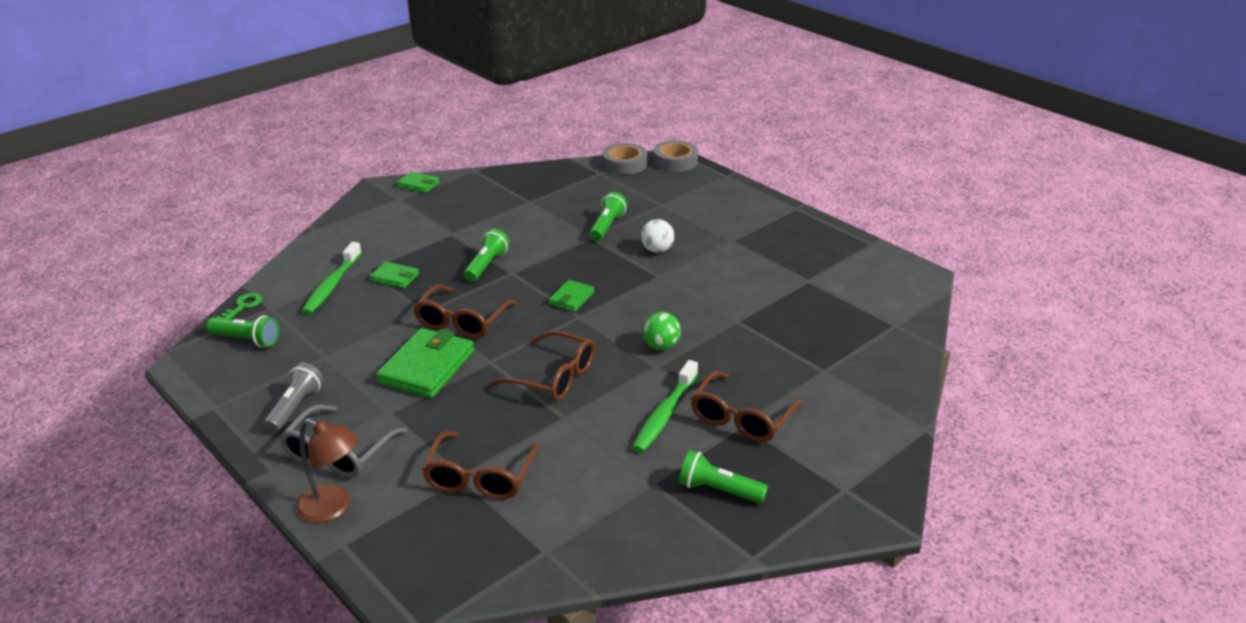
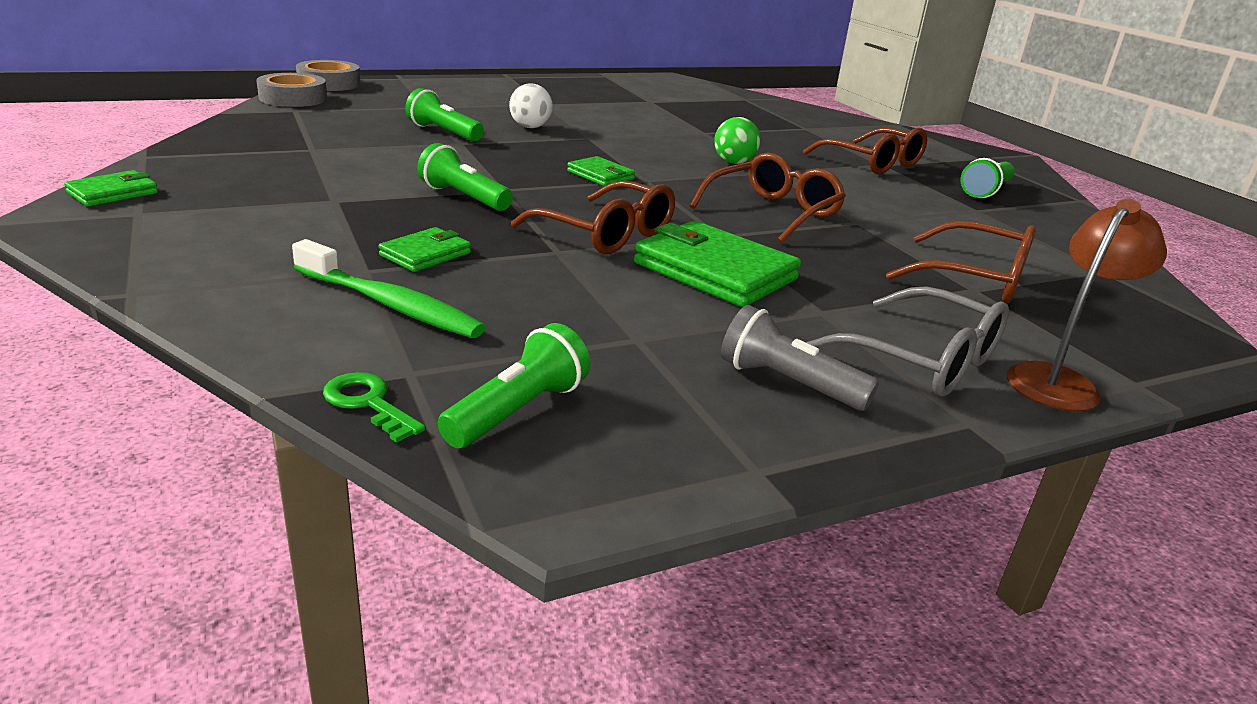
camera: 75 degrees left, 5 degrees down
(664, 414) = (861, 184): green toothbrush -> none

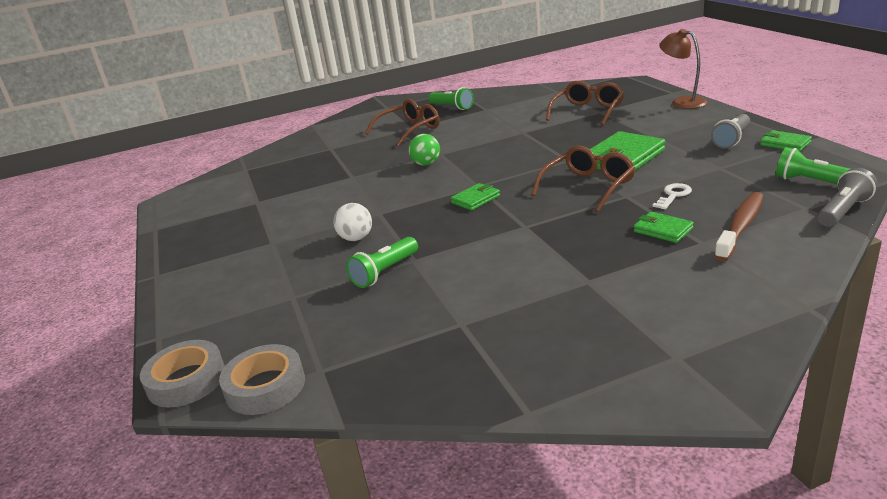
camera: 80 degrees left, 0 degrees up
(113, 193) = (641, 388): green wallet -> green wallet (785, 144)
(368, 403) = (843, 211): green key -> grey flashlight
(390, 304) = (741, 226): green toothbrush -> brown toothbrush
(463, 197) = (551, 236): green flashlight -> none
(537, 281) = (673, 195): none -> white key
(772, 213) = (521, 150): brown glasses -> none
(920, 360) = (686, 120): grey glasses -> none

